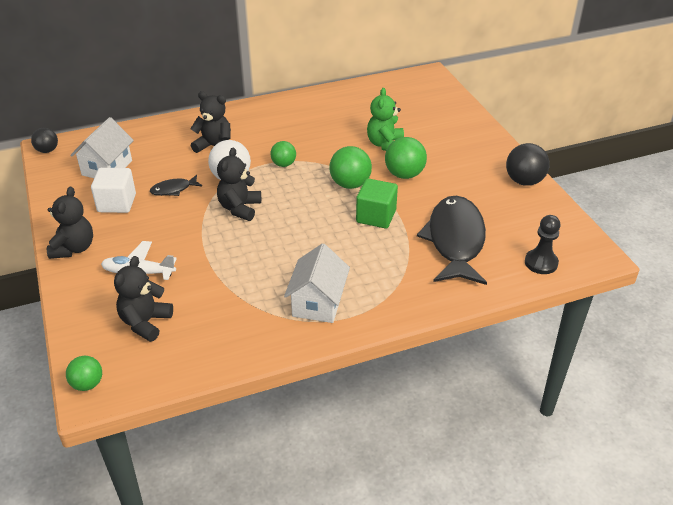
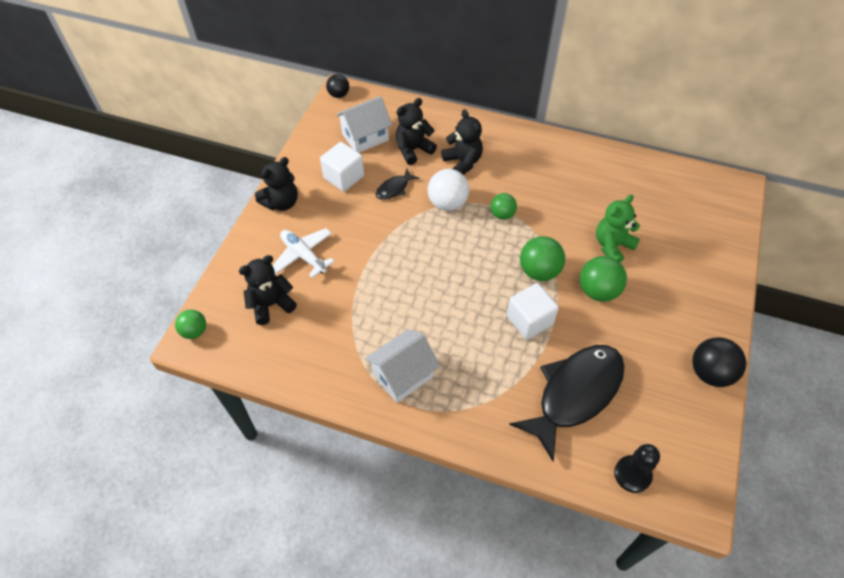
camera: 40 degrees right, 15 degrees up
(173, 189) = (394, 188): black fish -> black fish turned 60 degrees counterclockwise
(239, 208) = (427, 239): black teddy bear -> black teddy bear (413, 150)
(376, 216) = (529, 320): green cube -> white cube

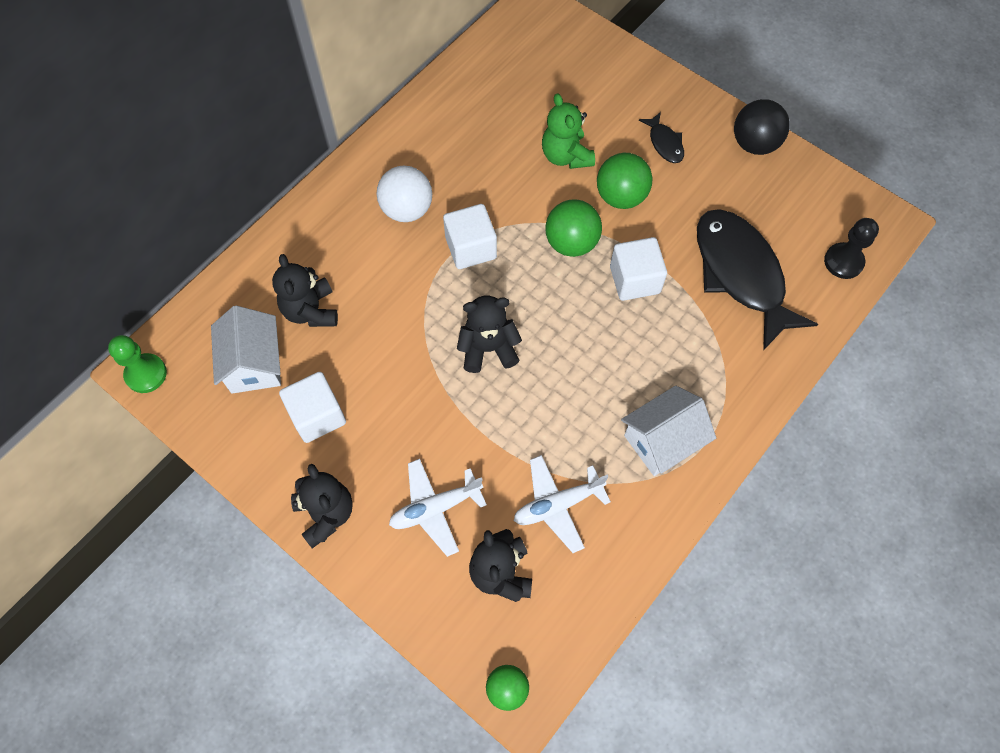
camera: 70 degrees left, 10 degrees up
(329, 323) = (558, 505): none -> white plane
(339, 95) = (146, 374): black ball -> green pawn
(394, 188) = (370, 357): black fish -> black fish (664, 143)
(403, 375) = (662, 441): white house -> white house turned 75 degrees clockwise
(447, 203) = (425, 302): white ball -> white ball (407, 209)
(463, 162) = (363, 259): black teddy bear -> black teddy bear (488, 348)
(502, 214) = (471, 248): green ball -> white cube

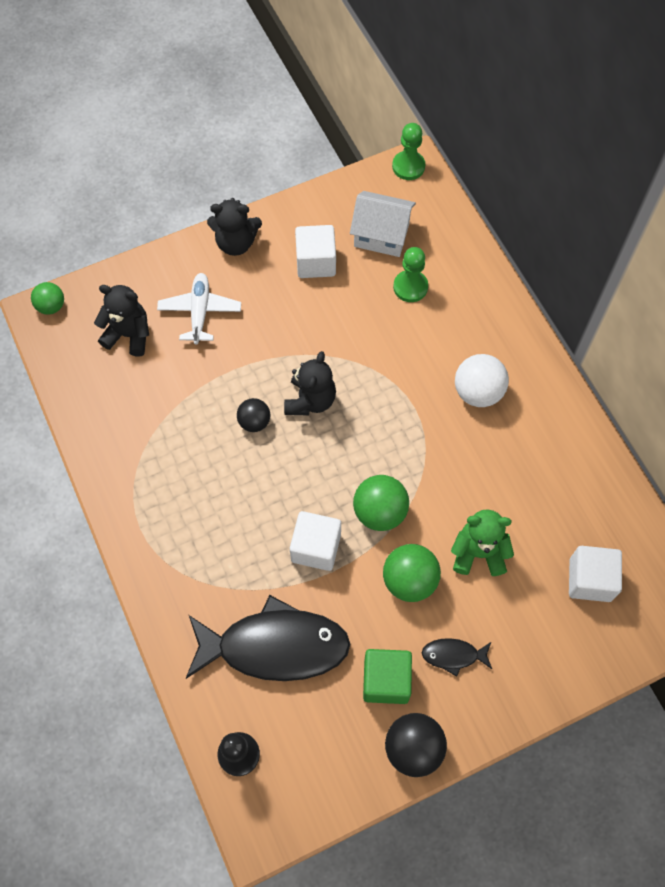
camera: 115 degrees right, 0 degrees up
(311, 310) = (410, 287): black teddy bear -> green pawn
(471, 248) = (414, 427): white cube -> white cube (590, 580)
(538, 389) = (254, 422): none -> black ball
(558, 505) = (154, 393): white plane -> none
(662, 441) = (160, 494): white house -> none
(715, 181) = (386, 680): none -> green cube

